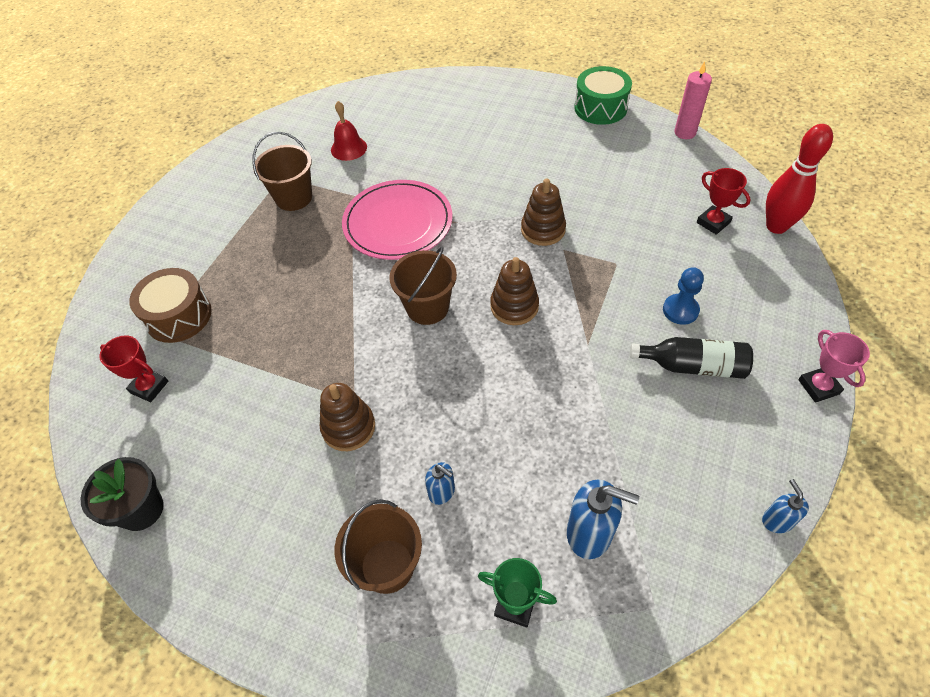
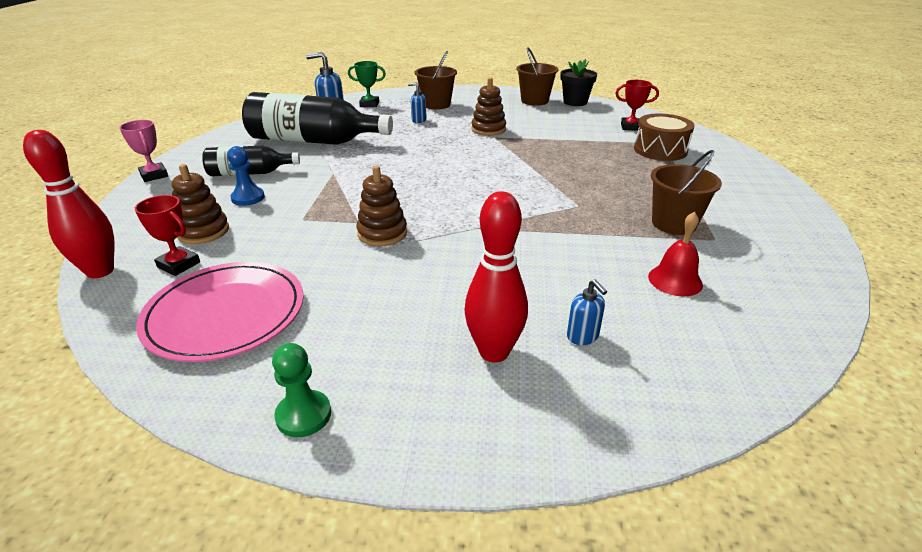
camera: 160 degrees right, 20 degrees down
(398, 223) = (541, 219): pink plate -> pink plate (225, 314)
(427, 307) = (471, 174): brown bucket -> brown bucket (534, 101)
(493, 122) = (494, 352): none -> red bowling pin
(514, 306) = (397, 183): brown stacking toy -> brown stacking toy (203, 231)
(600, 108) = (303, 415): green drum -> green pawn
(618, 447) = (313, 141): none -> black bottle
(685, 133) = (155, 385): pink candle -> none
(777, 521) = (223, 132): blue soap dispenser -> blue soap dispenser (582, 336)

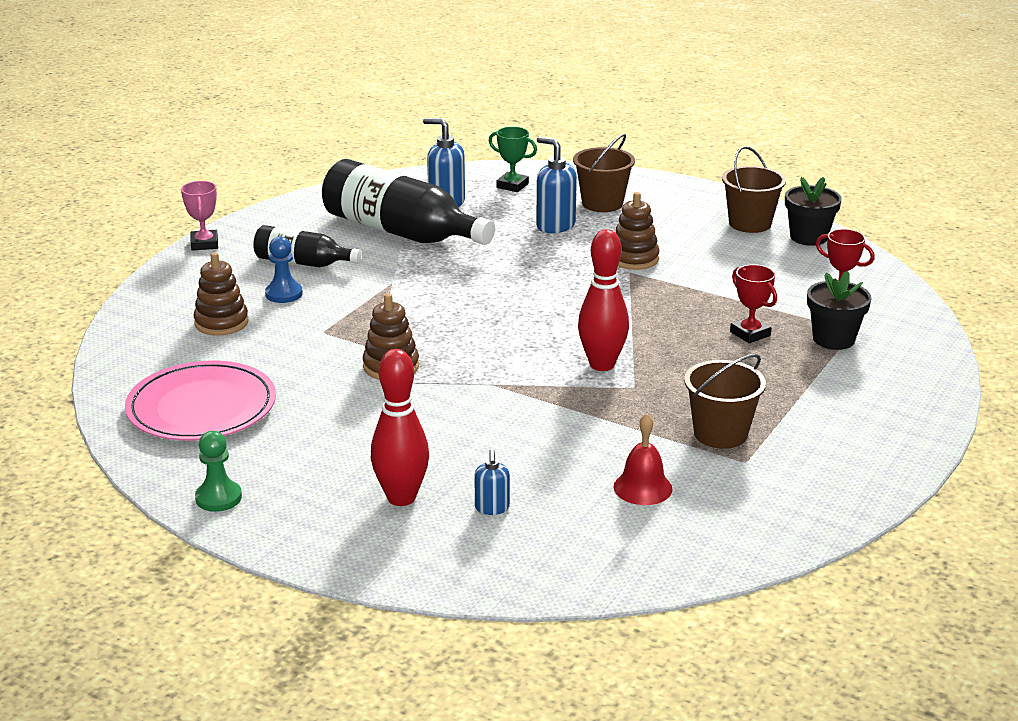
camera: 25 degrees right, 5 degrees down
(100, 271) = (116, 341): red bowling pin -> red bowling pin (602, 364)
(179, 265) = (184, 352): red trophy -> red trophy (750, 334)
(418, 120) = (555, 225): blue soap dispenser -> blue soap dispenser, size x1.74
(660, 150) = (833, 339): brown drum -> black flower pot

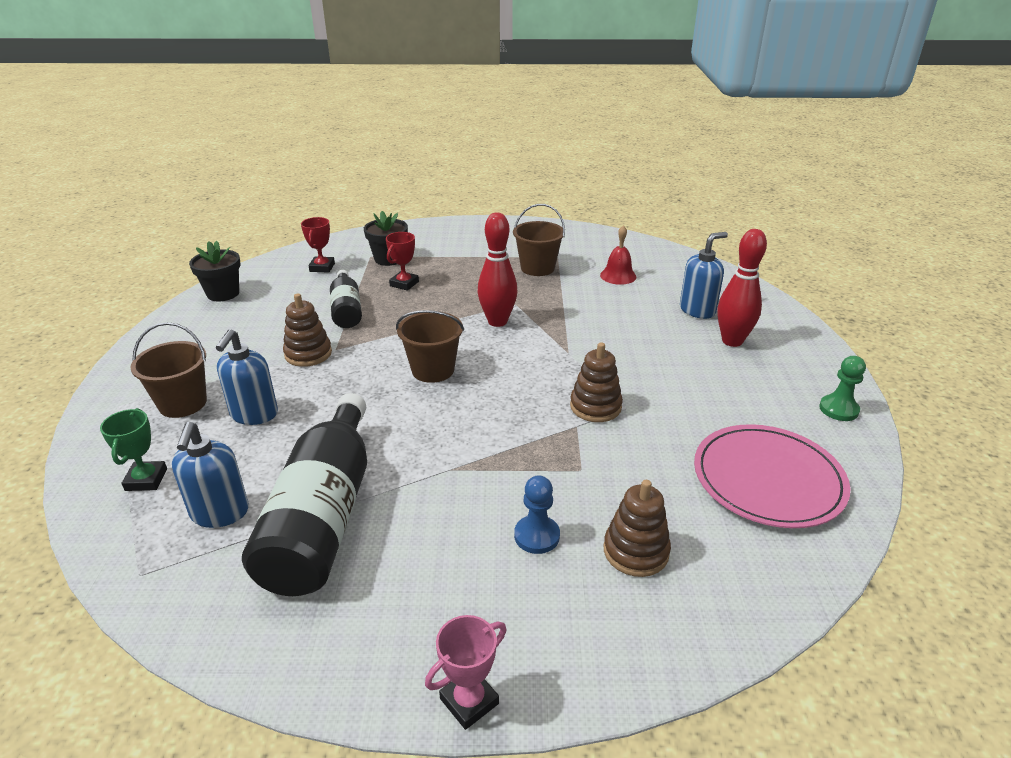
camera: 120 degrees left, 5 degrees up
(302, 262) = (454, 560): black bottle -> black bottle (346, 310)
(492, 508) = (697, 310): blue soap dispenser -> blue soap dispenser, size x1.74
(750, 223) = (204, 321): brown bucket -> brown bucket (433, 370)

